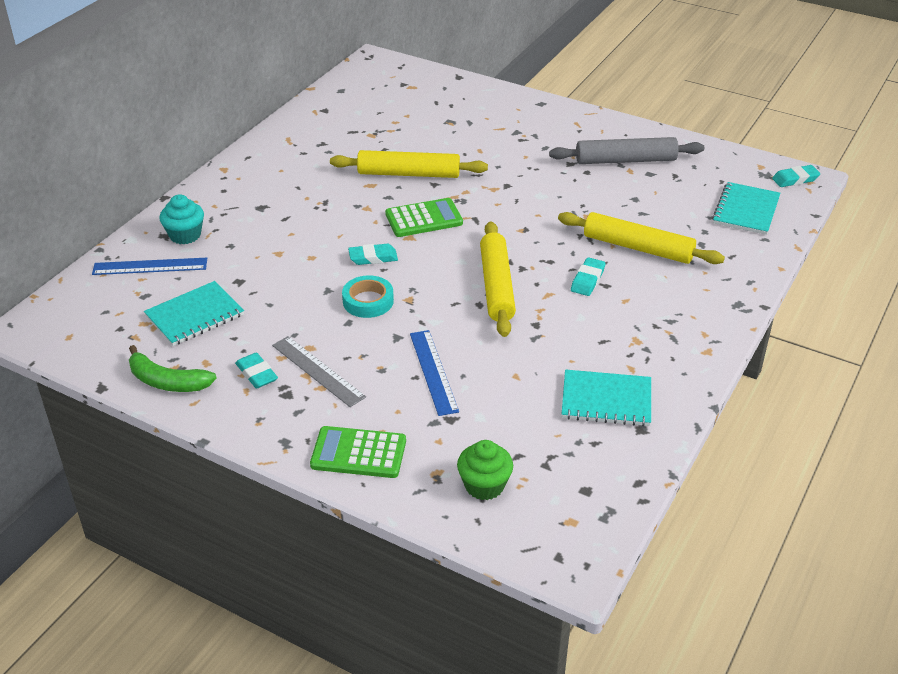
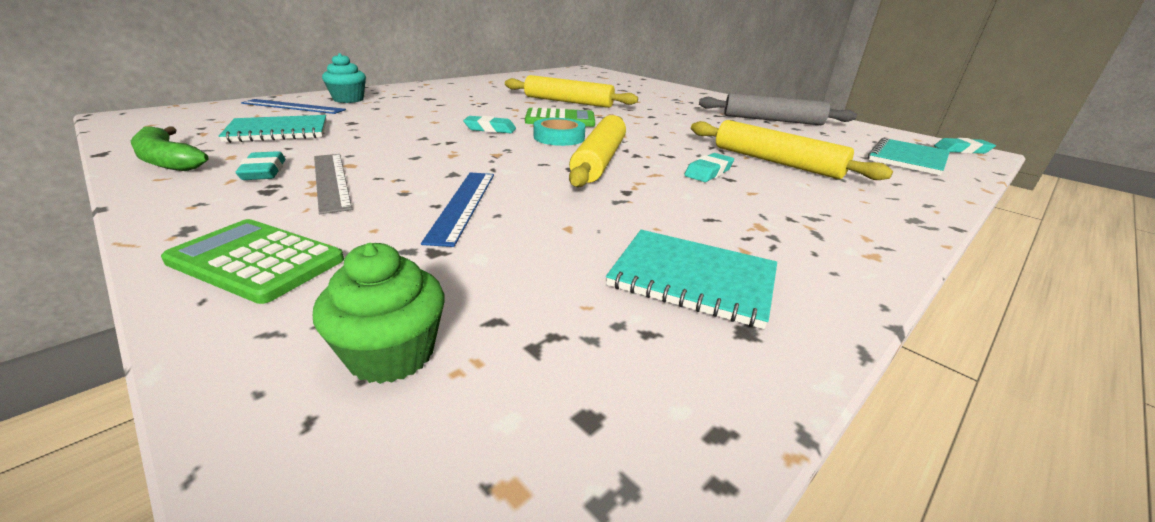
camera: 15 degrees right, 10 degrees down
(368, 301) = (453, 149): turquoise tape -> turquoise tape (559, 137)

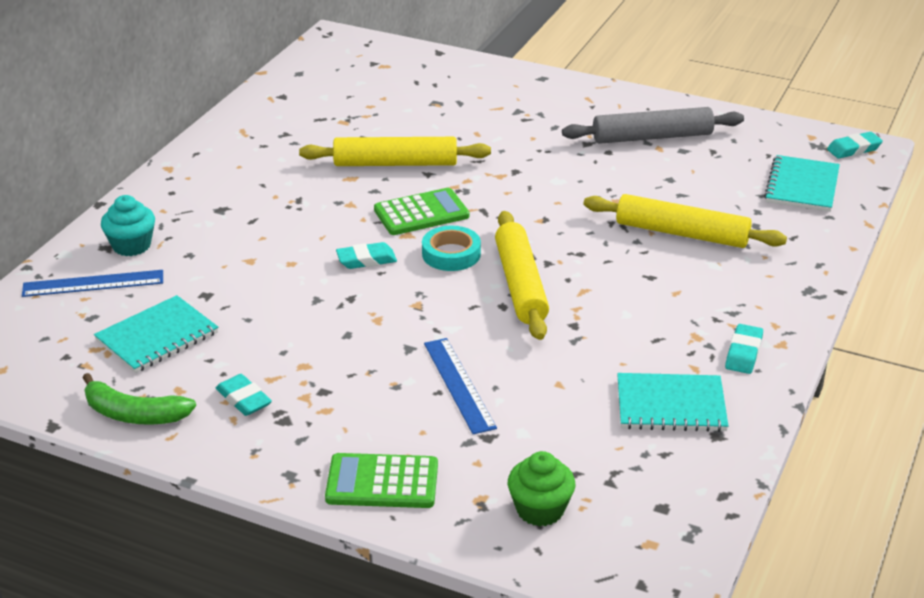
camera: 20 degrees left, 5 degrees up
(331, 180) = (318, 391): grey ruler -> none
(708, 172) = (628, 272): turquoise eraser -> turquoise eraser (743, 353)

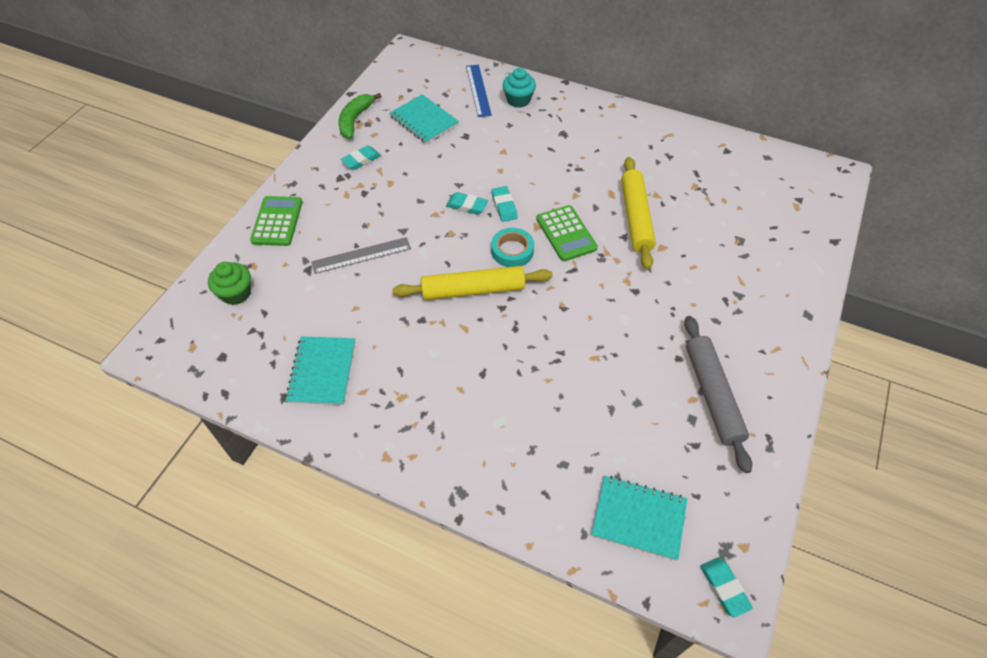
camera: 90 degrees right, 20 degrees up
(459, 385) = (361, 255): blue ruler -> grey ruler
(682, 233) = (547, 402): yellow rolling pin -> none
(743, 353) = (377, 427): turquoise eraser -> turquoise eraser (467, 206)

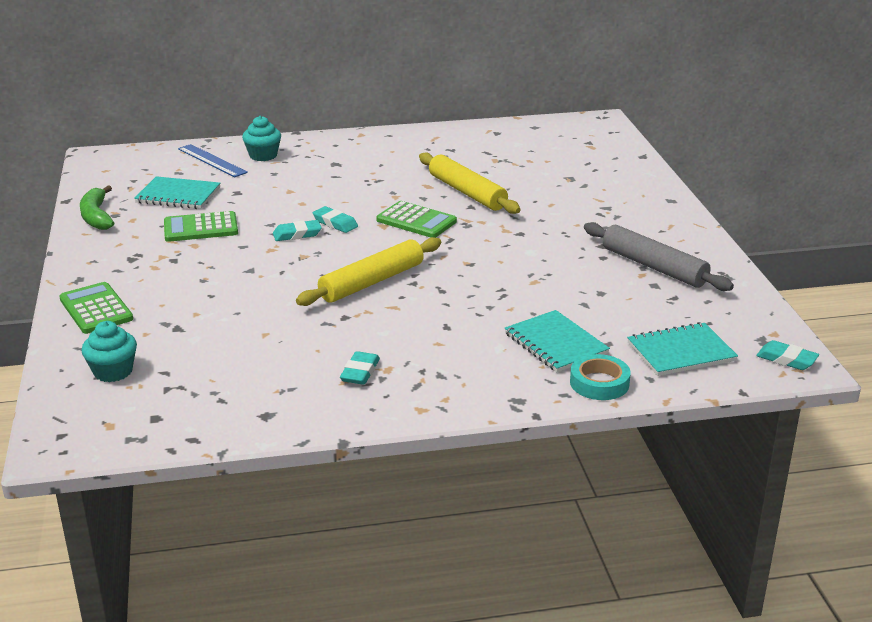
camera: 35 degrees left, 25 degrees down
(236, 293) = (113, 371): green cupcake -> turquoise cupcake
(322, 371) = (284, 385): turquoise notebook -> turquoise notebook (555, 343)
(361, 160) = (141, 240): turquoise eraser -> turquoise eraser (360, 372)
(361, 255) = (226, 299): grey ruler -> none
(409, 165) = (201, 228): none -> green calculator
(512, 251) = (379, 247): turquoise tape -> turquoise tape (599, 383)

